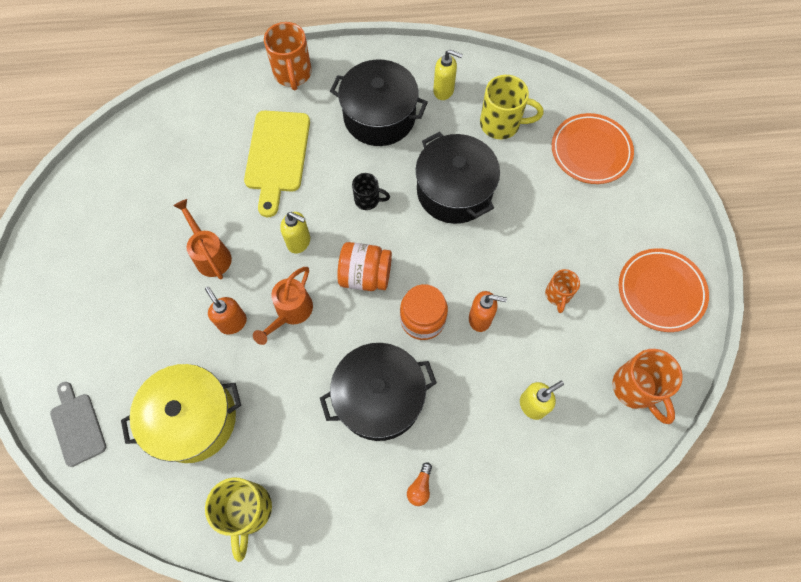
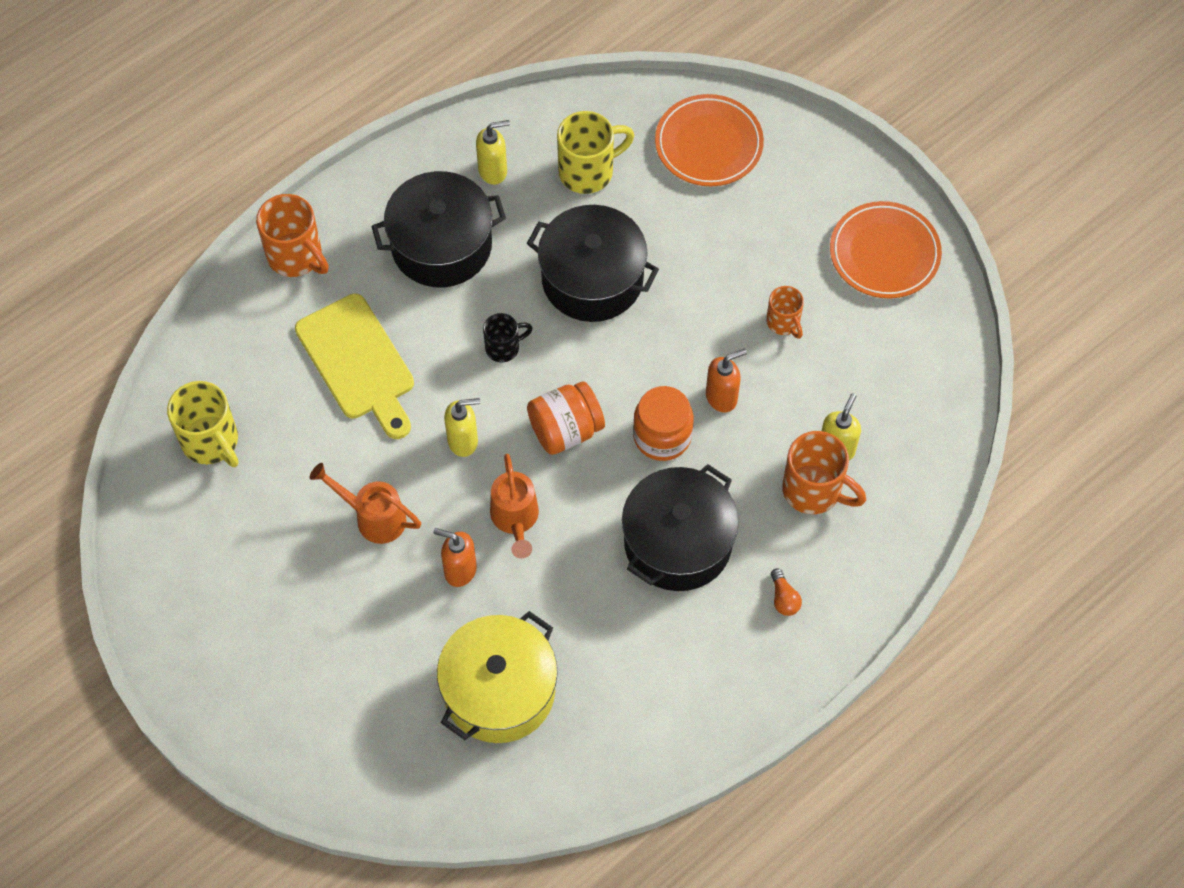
camera: 35 degrees left, 5 degrees down
(77, 426) = (379, 781): grey cutting board -> none
(247, 510) = (629, 735): yellow mug -> yellow mug (211, 442)
(636, 388) = (925, 367): orange mug -> orange mug (813, 490)

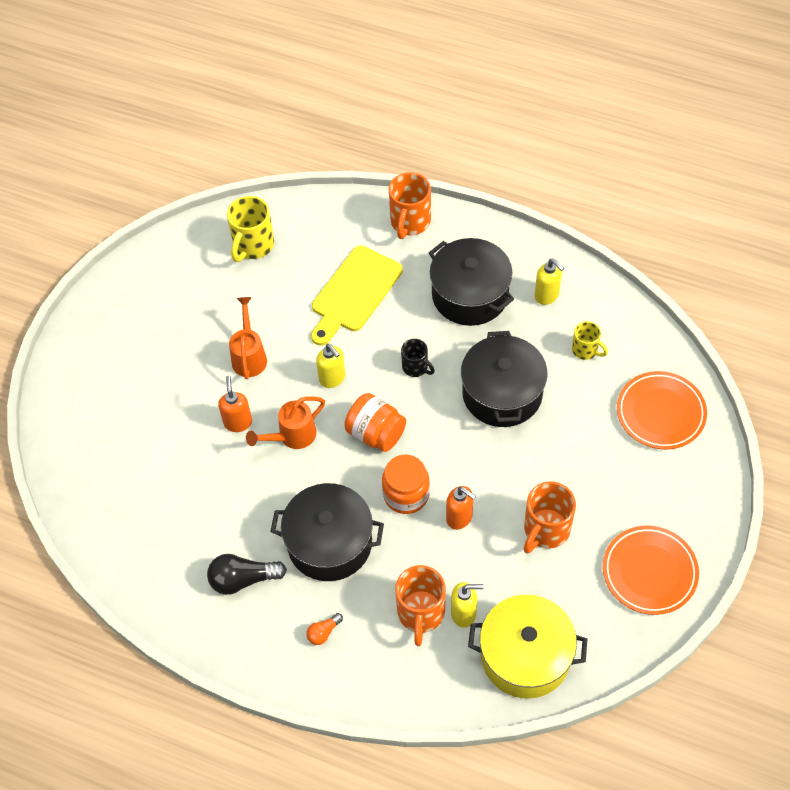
camera: 65 degrees right, 5 degrees down
(499, 691) = (164, 487): yellow pot -> yellow pot (525, 656)
(588, 171) = (585, 350): yellow mug -> yellow mug, size x0.60
(672, 654) = (243, 579): none -> black light bulb
(783, 322) = (545, 530): orange mug -> orange mug, size x1.68

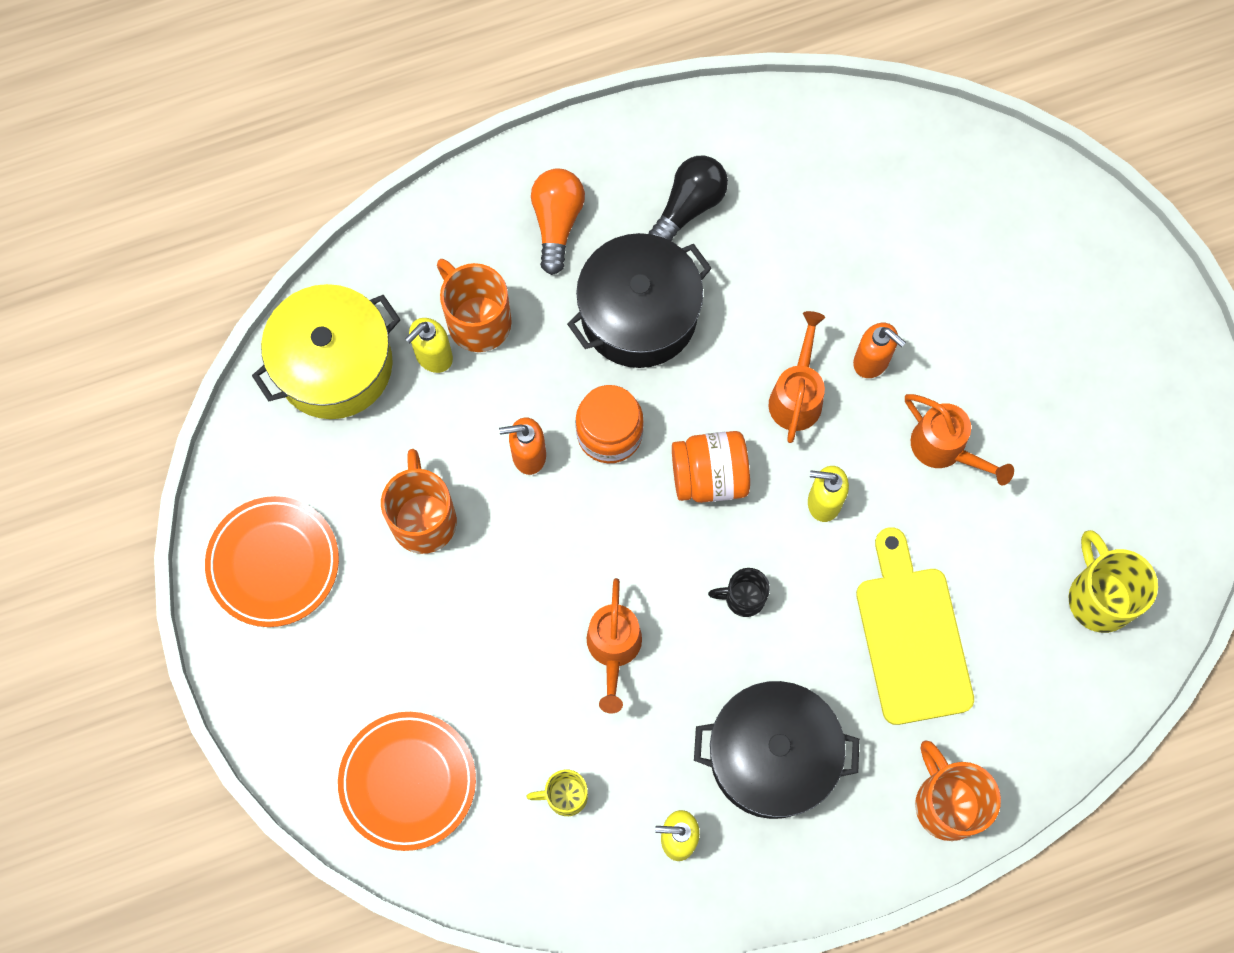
camera: 135 degrees right, 15 degrees up
(323, 632) = (557, 222): orange light bulb -> orange light bulb, size x1.85
(502, 393) = (613, 649): black pot -> orange watering can

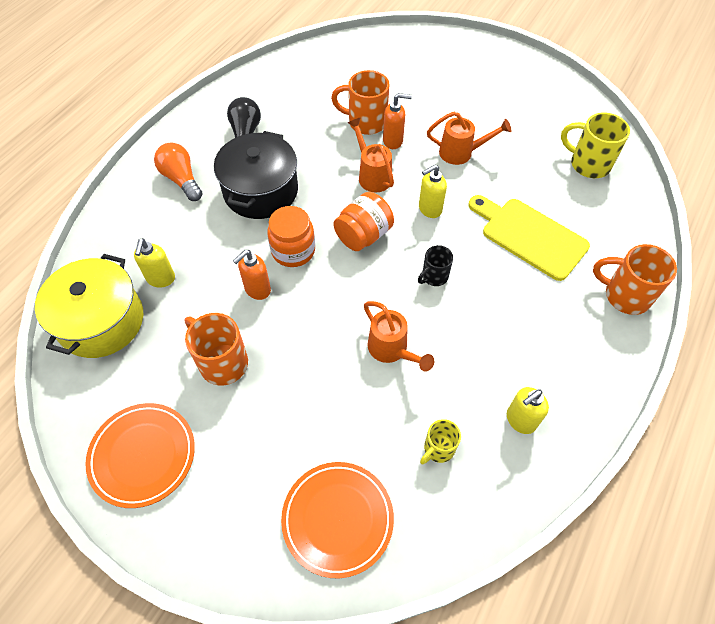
camera: 40 degrees left, 15 degrees down
(477, 320) = (173, 246): orange mug -> orange mug (365, 122)
(772, 756) = (524, 339): black pot -> none

